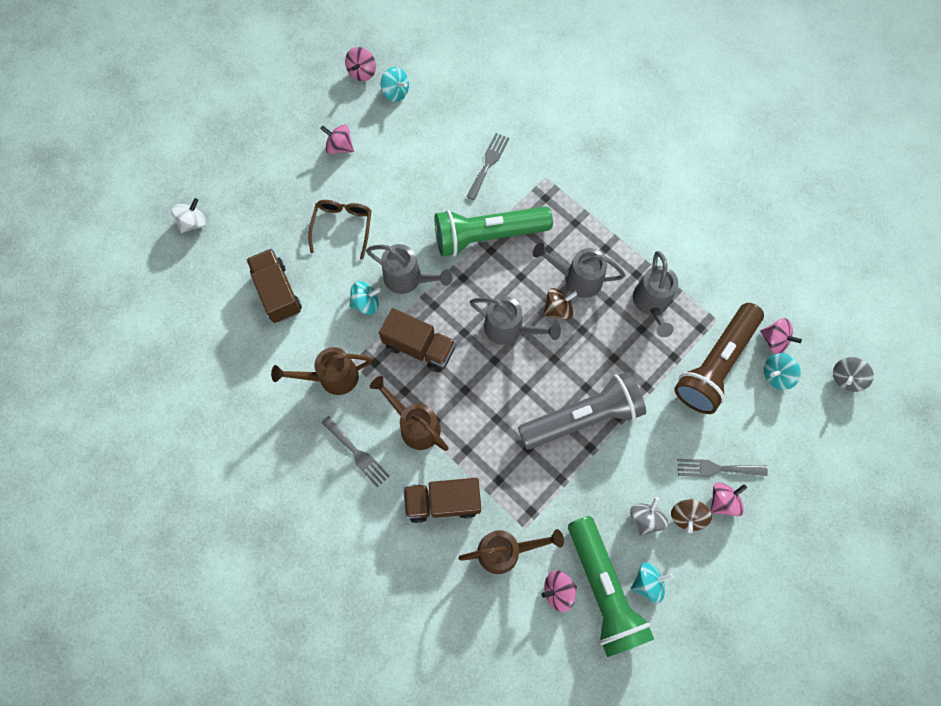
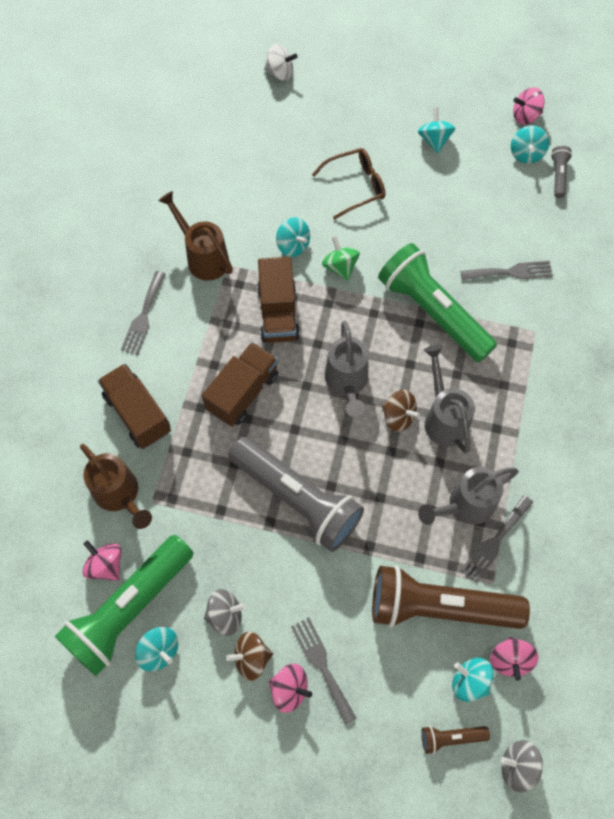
camera: 60 degrees right, 5 degrees down
(277, 292) = (257, 171): brown truck -> brown truck (243, 392)
(339, 147) = (434, 140): pink spinning top -> turquoise spinning top
(408, 279) = (340, 267): grey watering can -> green spinning top
(415, 425) = (199, 350): brown watering can -> none
(429, 83) = (558, 176): none -> grey flashlight
(688, 299) = (495, 541): none -> grey fork
(808, 409) = (451, 737): none -> brown flashlight

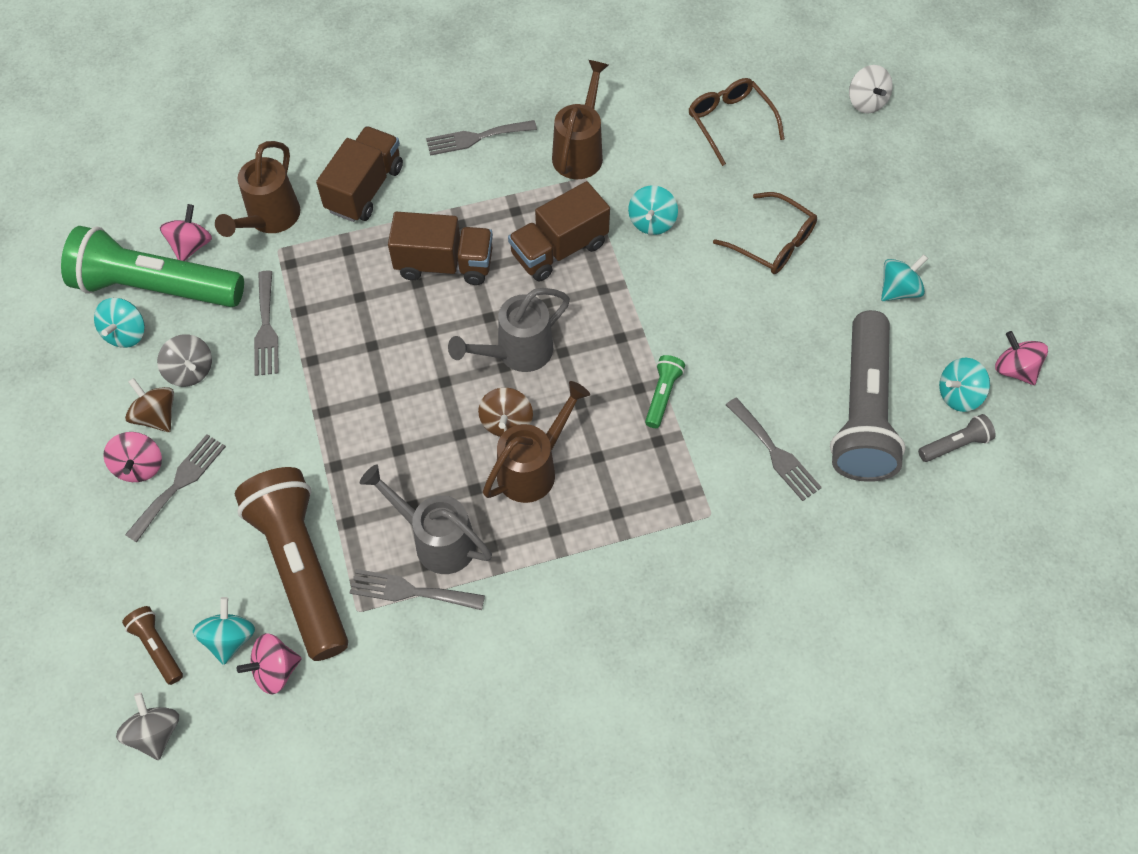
camera: 60 degrees right, 5 degrees down
(221, 542) = (266, 328): none -> grey fork
(242, 156) = (730, 122): none -> brown glasses
(297, 499) = (352, 372): grey flashlight -> grey flashlight (862, 411)
(340, 267) = (656, 278): green spinning top -> none
(433, 312) = (662, 395): green flashlight -> green flashlight, size x0.42
(444, 418) = (533, 468): grey watering can -> brown watering can

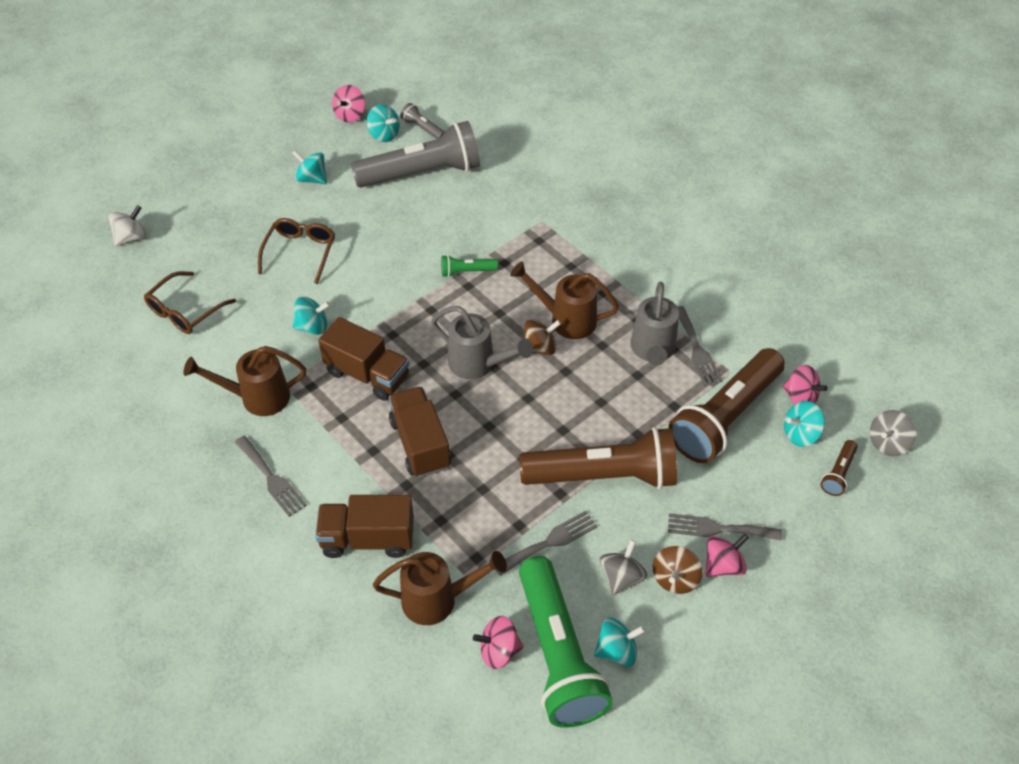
camera: 115 degrees left, 10 degrees down
(306, 408) = (603, 476): none -> brown flashlight
(775, 452) = (478, 204): grey fork -> none

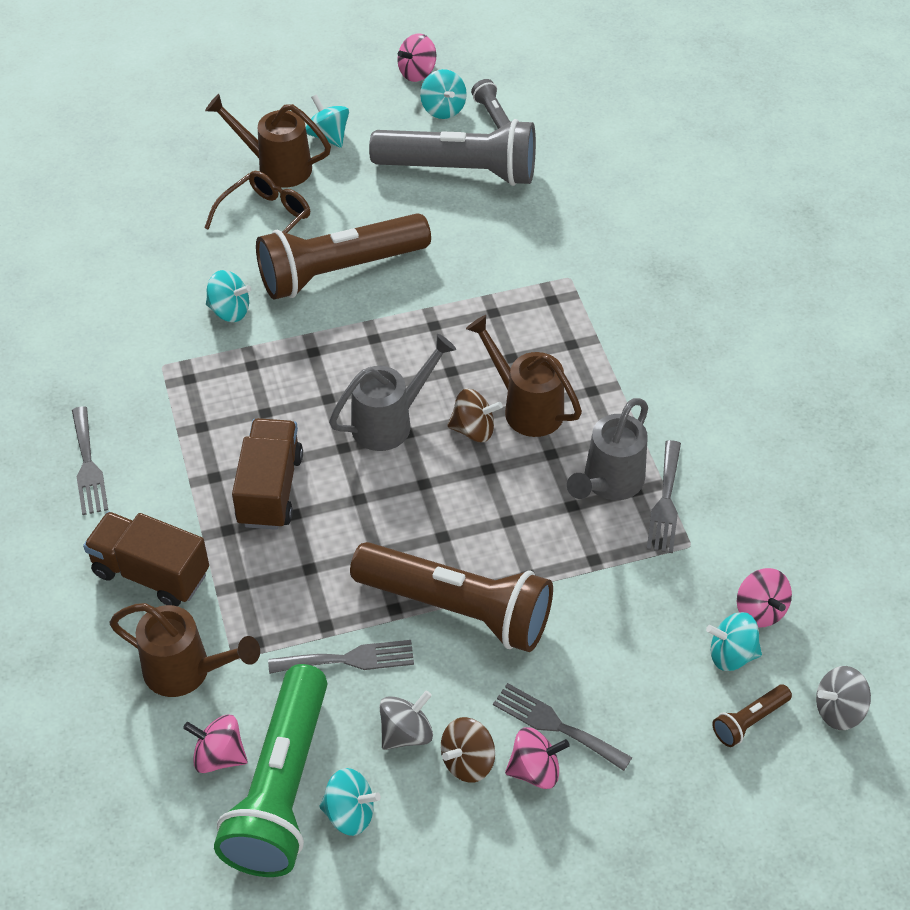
camera: 25 degrees right, 0 degrees up
(131, 237) = (93, 139): white spinning top -> none
(185, 311) = (103, 244): brown glasses -> none
(257, 397) = (124, 370): brown watering can -> brown watering can (277, 167)
(367, 374) = (258, 388): brown truck -> none
(466, 271) = (442, 308): green flashlight -> none
(478, 364) = (389, 422): grey watering can -> grey watering can turned 90 degrees counterclockwise
(725, 417) = (648, 597): brown flashlight -> brown flashlight (339, 271)

